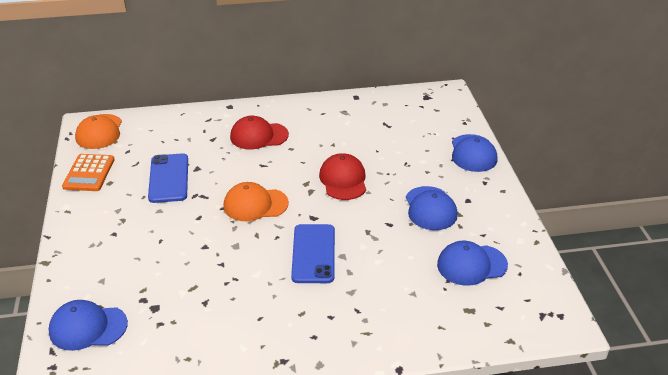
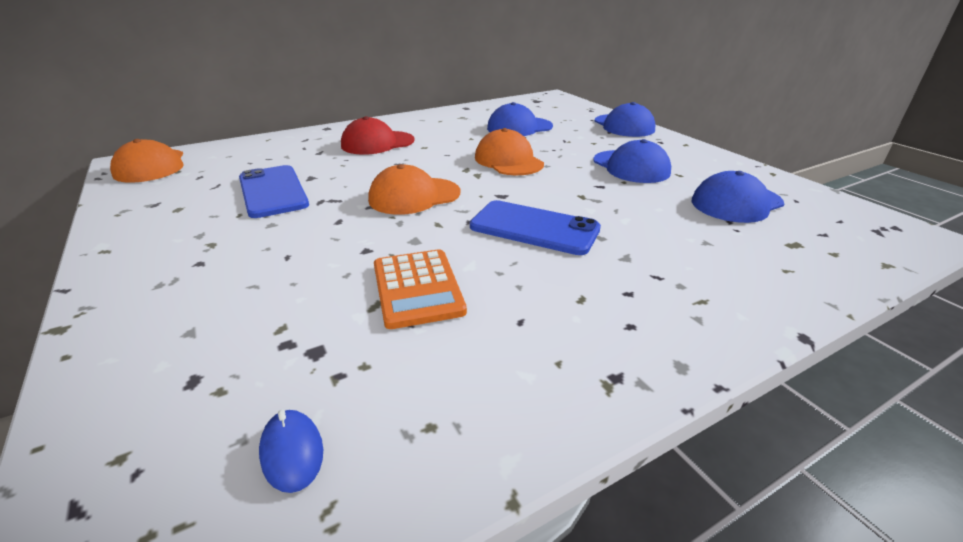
camera: 20 degrees left, 5 degrees down
(88, 327) = (171, 425): blue cap -> blue cap (519, 127)
(89, 173) = (140, 204): orange calculator -> orange calculator (417, 288)
(130, 353) = (292, 452): none -> blue mouse
(313, 254) = (534, 228): blue phone -> blue phone turned 45 degrees counterclockwise
(343, 180) = (508, 160): red cap -> orange cap

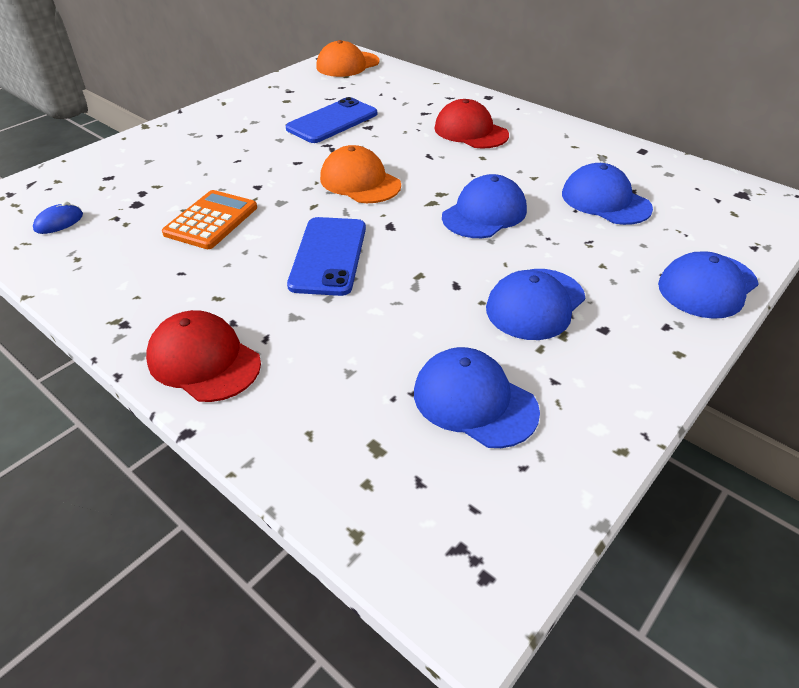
camera: 70 degrees right, 10 degrees up
(417, 288) = (211, 220): orange calculator -> orange calculator turned 150 degrees clockwise
(508, 160) = (484, 213): orange cap -> blue cap
(692, 317) = (203, 360): none -> red cap

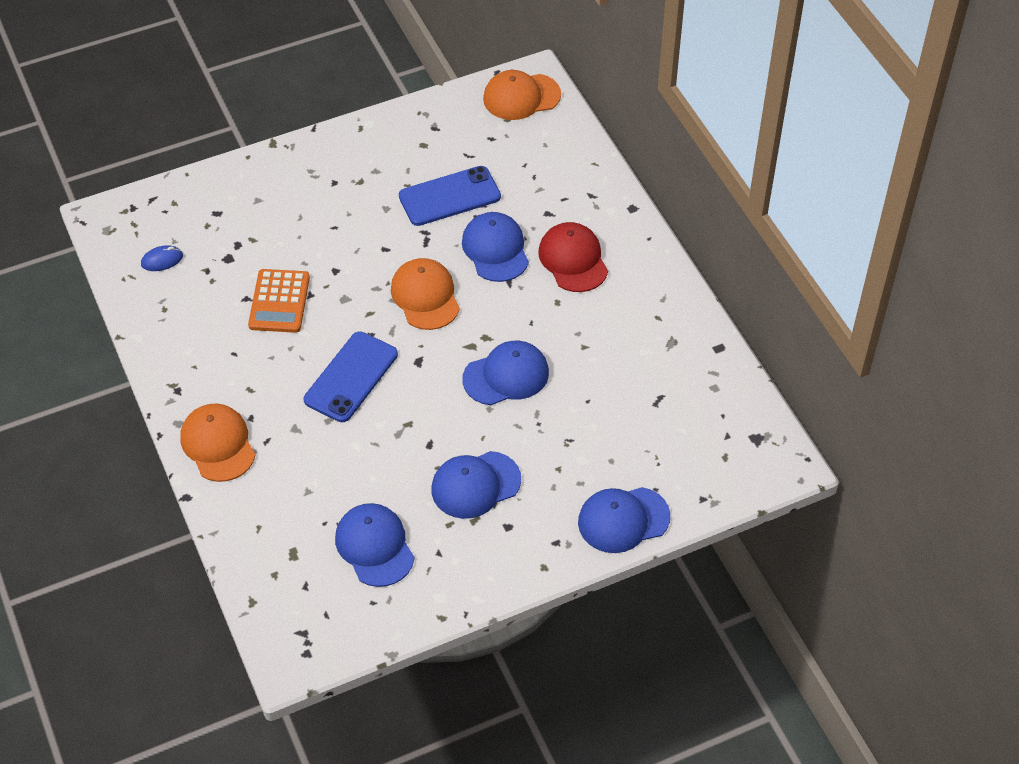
camera: 25 degrees right, 10 degrees up
(203, 360) = (218, 444): red cap -> orange cap
(211, 220) = (279, 301): orange calculator -> orange calculator turned 135 degrees clockwise
(605, 201) = (623, 400): blue cap -> blue cap (495, 249)

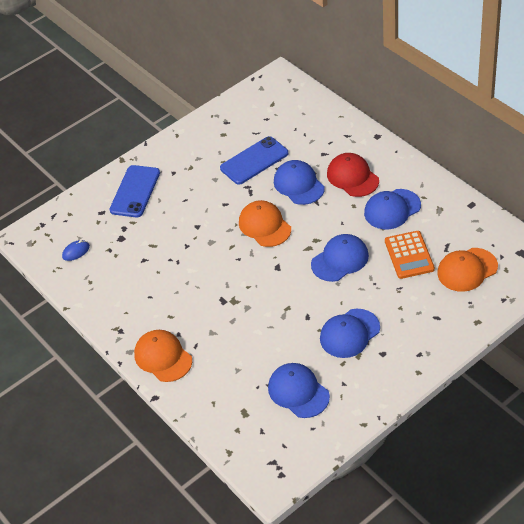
camera: 10 degrees left, 5 degrees down
(279, 301) = (167, 256): orange calculator -> orange calculator (409, 255)
(351, 377) = (236, 289): blue phone -> blue phone (135, 191)
(521, 97) = (275, 89): orange cap -> orange cap (467, 270)
(623, 520) = (457, 327): blue cap -> blue cap (392, 209)

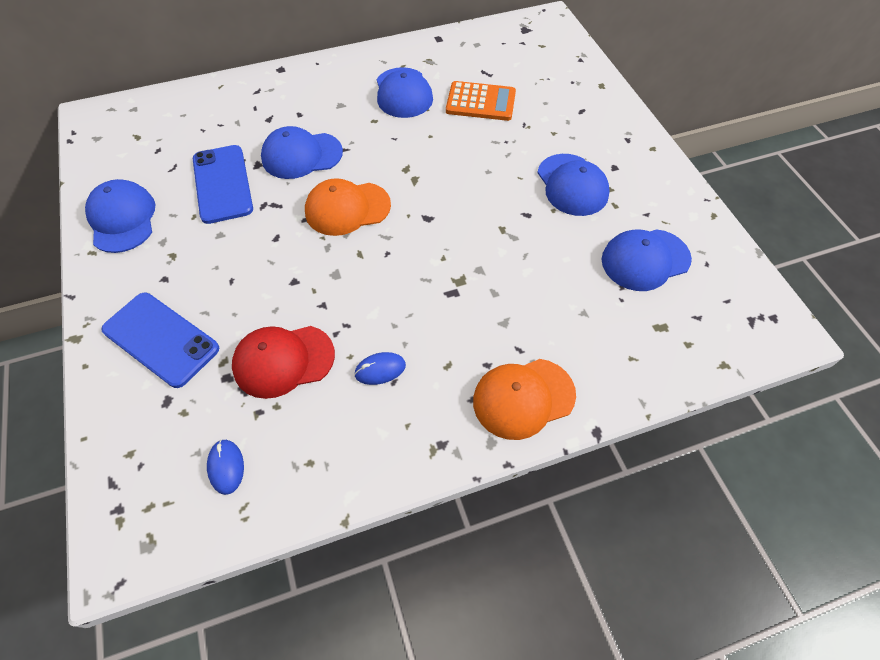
camera: 75 degrees left, 10 degrees up
(154, 288) = (380, 370): none -> blue mouse
(340, 260) = (452, 157): blue cap -> blue cap (122, 219)
(352, 177) = (328, 107): red cap -> red cap (283, 361)
(467, 270) = (527, 69): orange cap -> none

